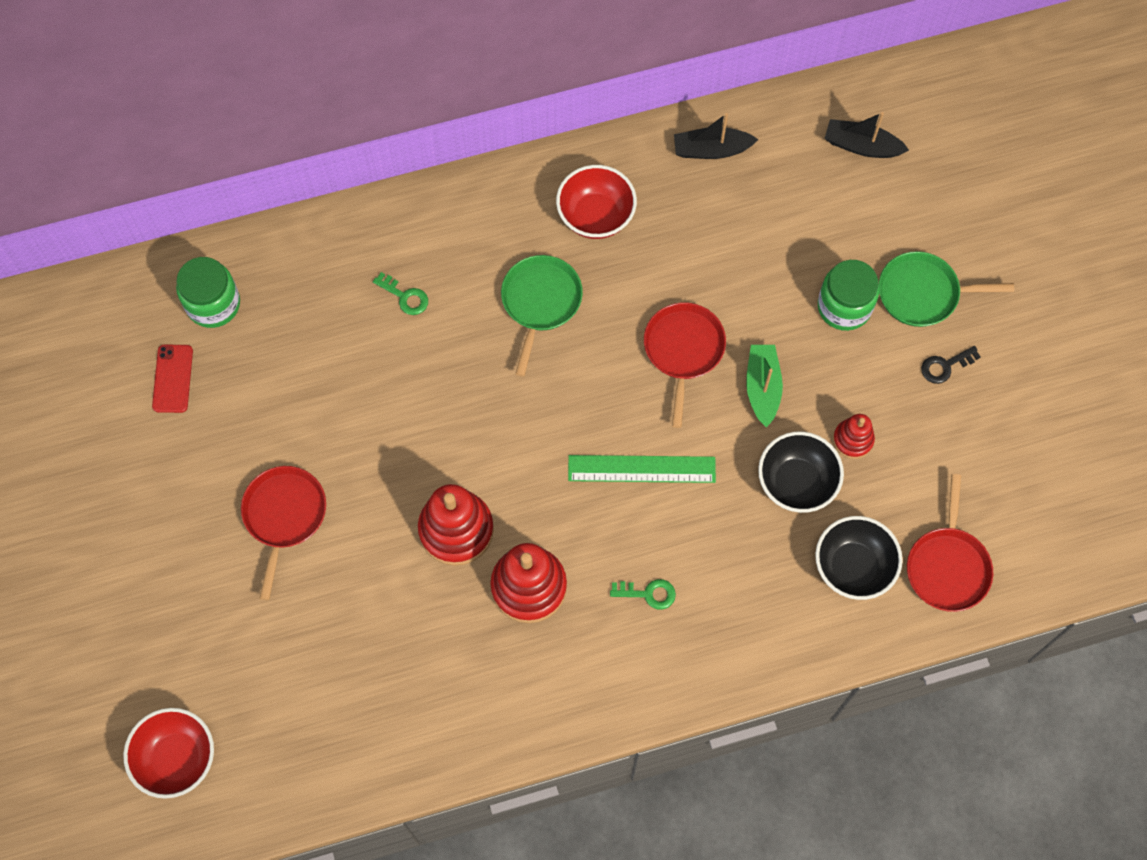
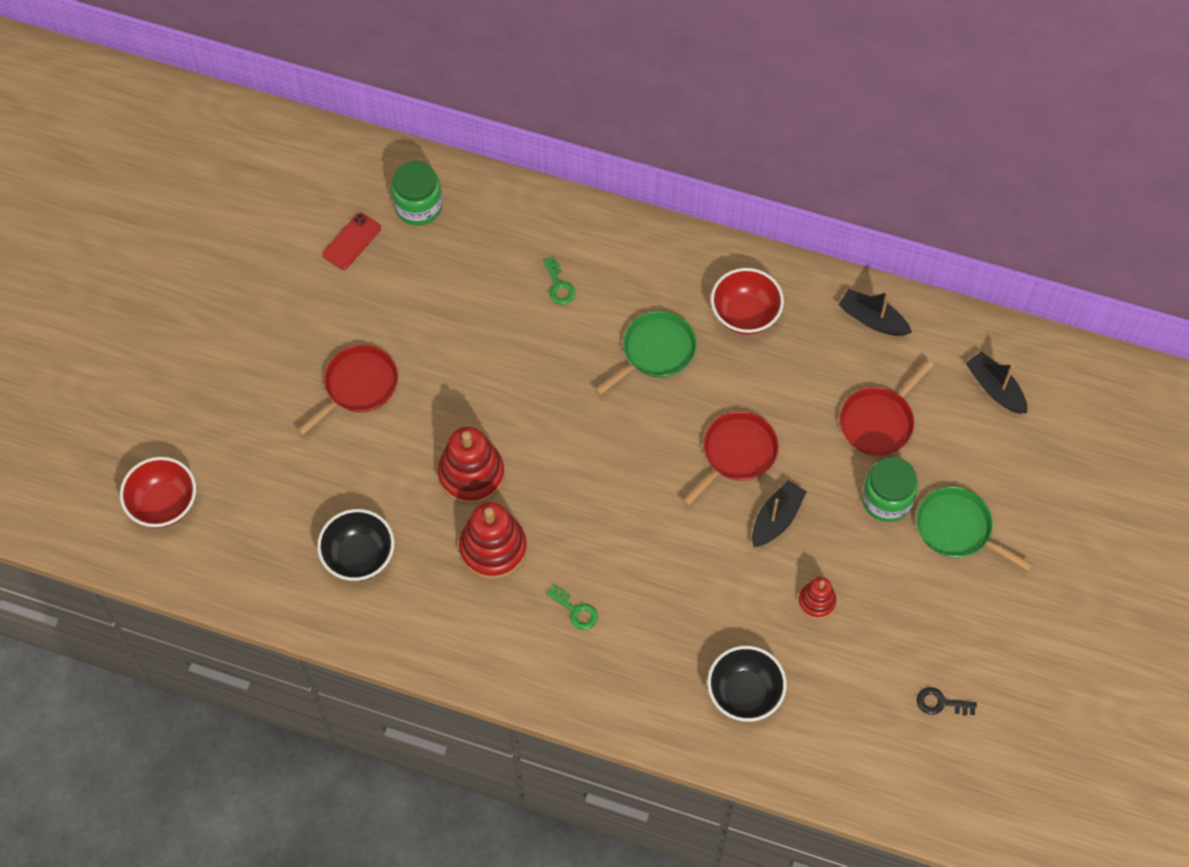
camera: 35 degrees right, 5 degrees down
(641, 469) = (639, 519): green ruler -> none
(762, 388) = (776, 519): green boat -> black boat
(796, 483) = (748, 604): black bowl -> black bowl (359, 556)
(945, 366) = (932, 594): black key -> black key (940, 703)
(947, 567) = (818, 741): red pan -> red pan (879, 422)

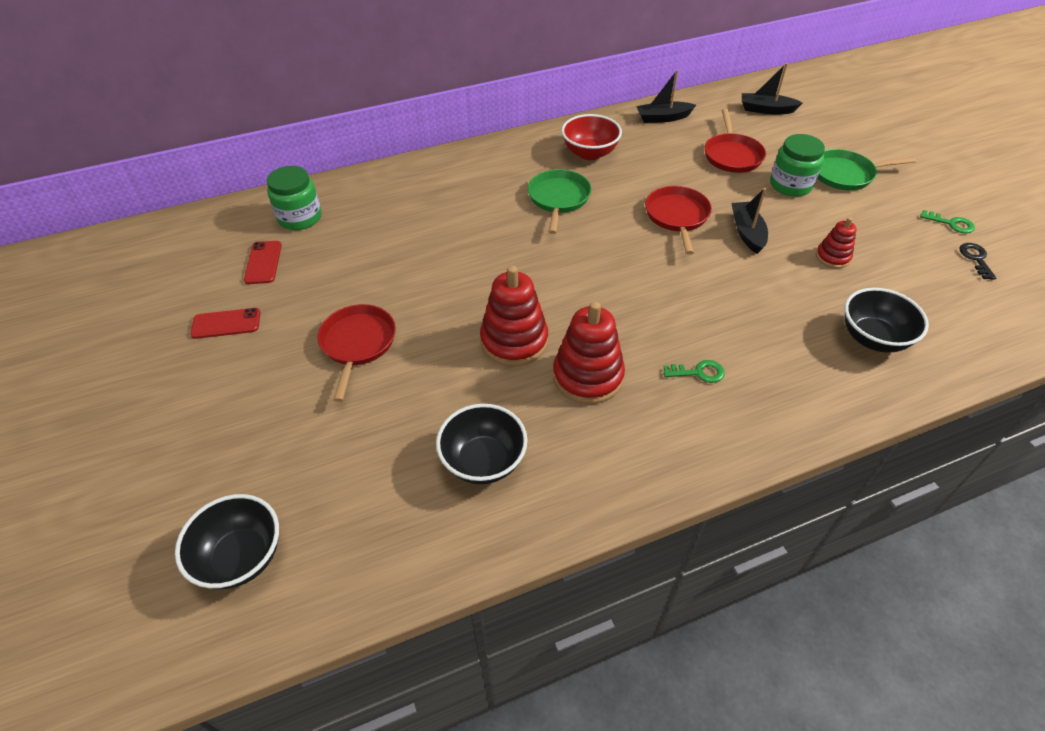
camera: 40 degrees left, 15 degrees down
(164, 504) = (241, 557): red bowl -> black bowl
(281, 290) = (226, 323): none -> red phone
(559, 286) = (452, 203): green key -> green key (951, 224)
(940, 703) = (975, 258): black key -> black key turned 120 degrees clockwise

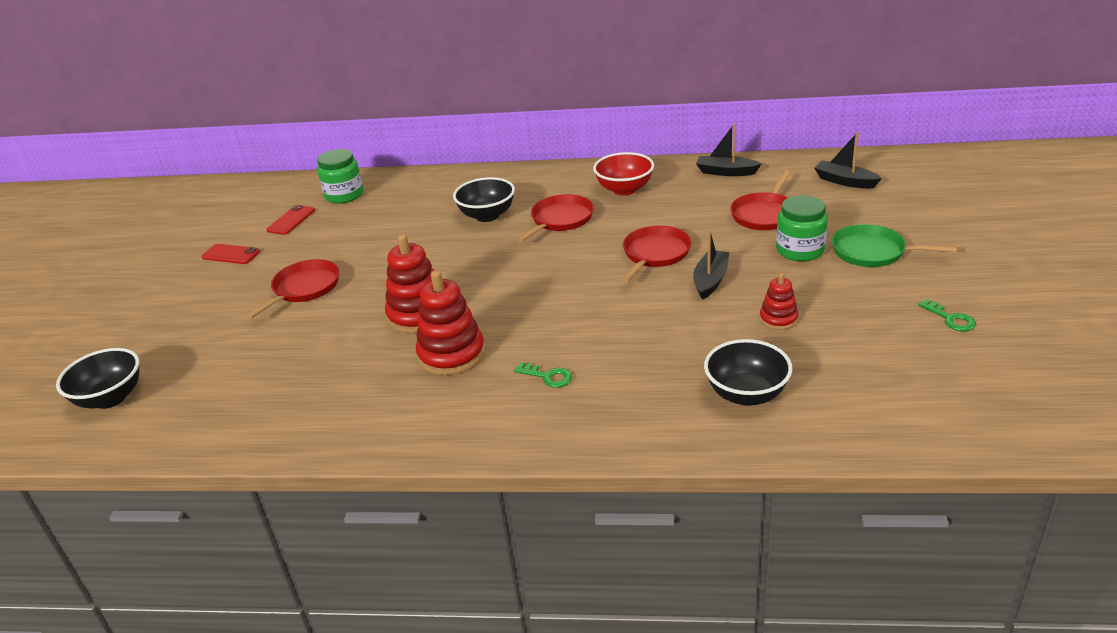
camera: 30 degrees right, 15 degrees down
(483, 461) = (316, 389): black bowl -> black bowl (487, 215)
(558, 199) = (560, 220): green pan -> red pan
(975, 258) = (944, 355): black key -> none

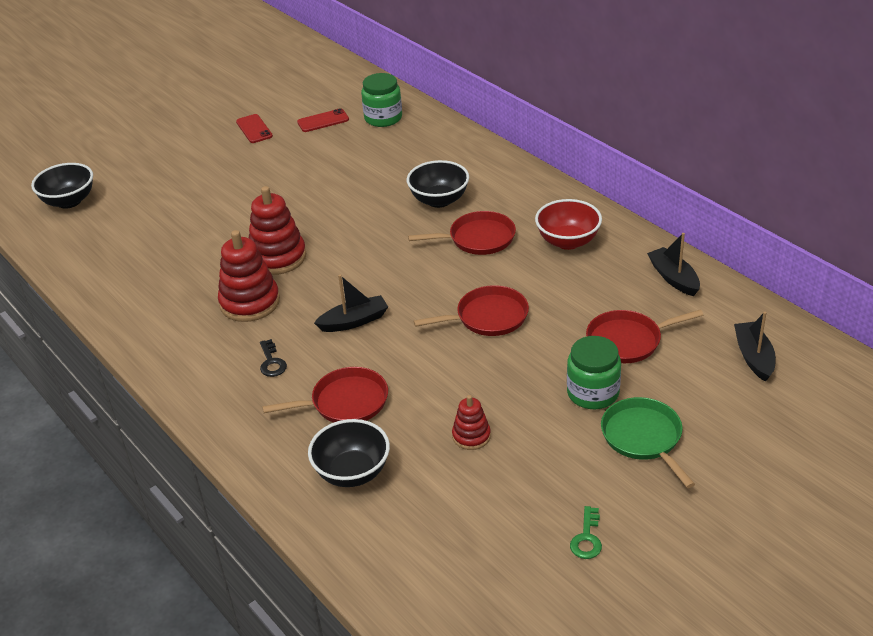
camera: 45 degrees right, 5 degrees up
(304, 288) = (252, 187): red pan -> red pan (346, 402)
(548, 377) = (272, 362): green key -> black key
(710, 280) = (484, 369): black boat -> black boat (354, 321)

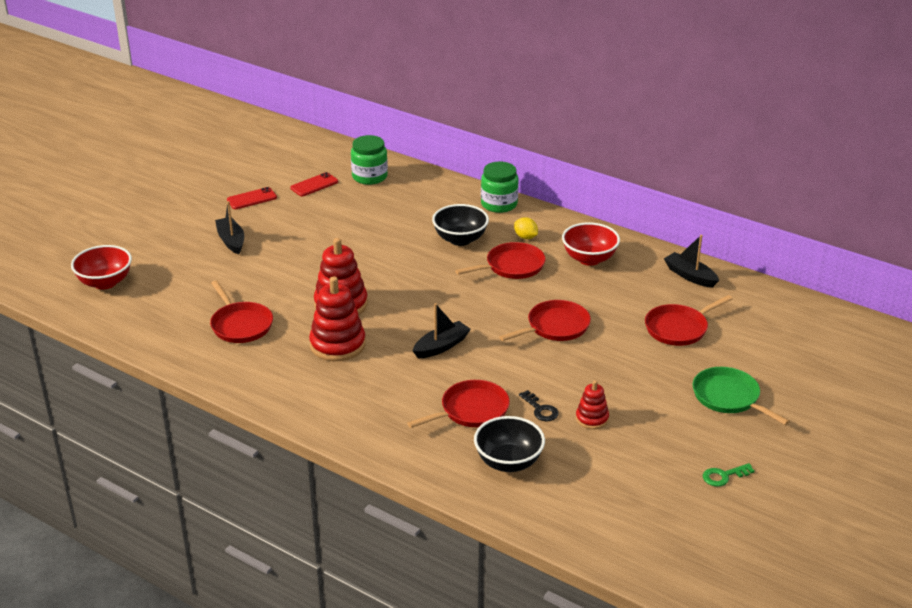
camera: 20 degrees left, 5 degrees down
(69, 201) = (105, 282): black bowl -> red bowl
(168, 266) = (240, 325): none -> red pan
(254, 129) = (252, 199): red phone -> red phone turned 75 degrees counterclockwise
(272, 362) = (387, 389): black key -> black key (540, 409)
(510, 206) = (525, 237): none -> yellow lemon
(587, 538) = (723, 476): green key -> green key turned 75 degrees clockwise
(593, 393) = (672, 371): green jar -> green jar (499, 204)
(754, 357) = (782, 326): black boat -> black boat (231, 241)

